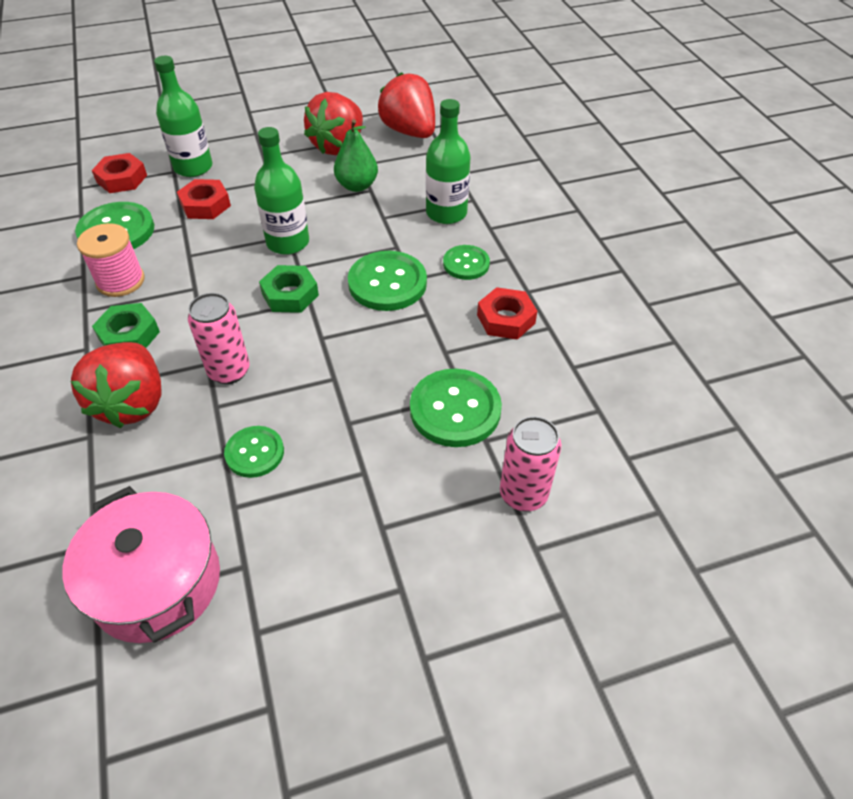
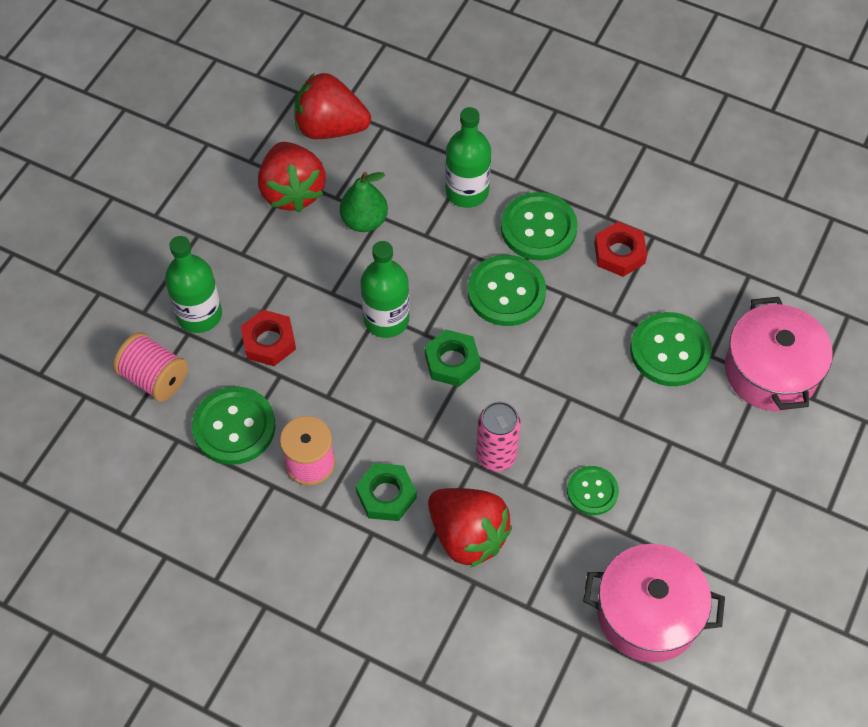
camera: 45 degrees left, 10 degrees up
(122, 179) = (155, 378): red nut -> pink spool
(466, 264) = (538, 228): green button -> green button, size x1.65
(523, 494) = (770, 371): pink can -> pink pot

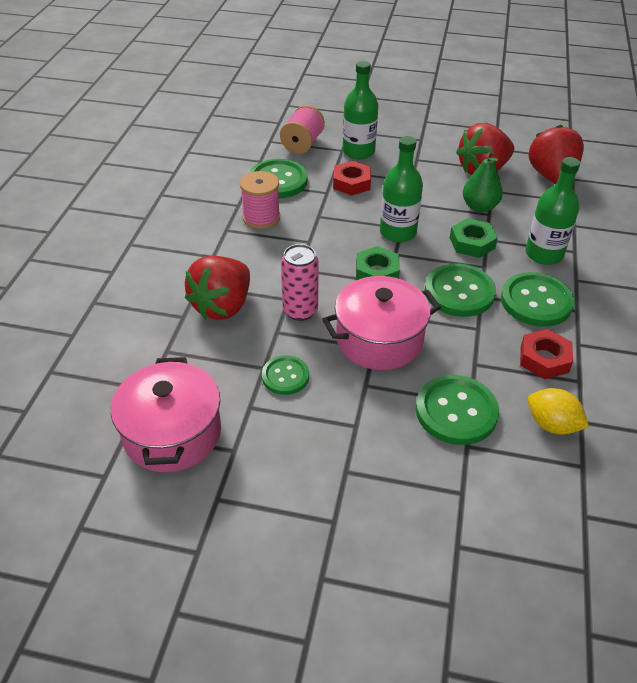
camera: 75 degrees right, 15 degrees down
(386, 495) = (246, 258): green nut -> green nut (472, 243)
(700, 279) = (552, 425): none -> yellow lemon
(770, 371) = (473, 501): pink pot -> pink pot (379, 339)

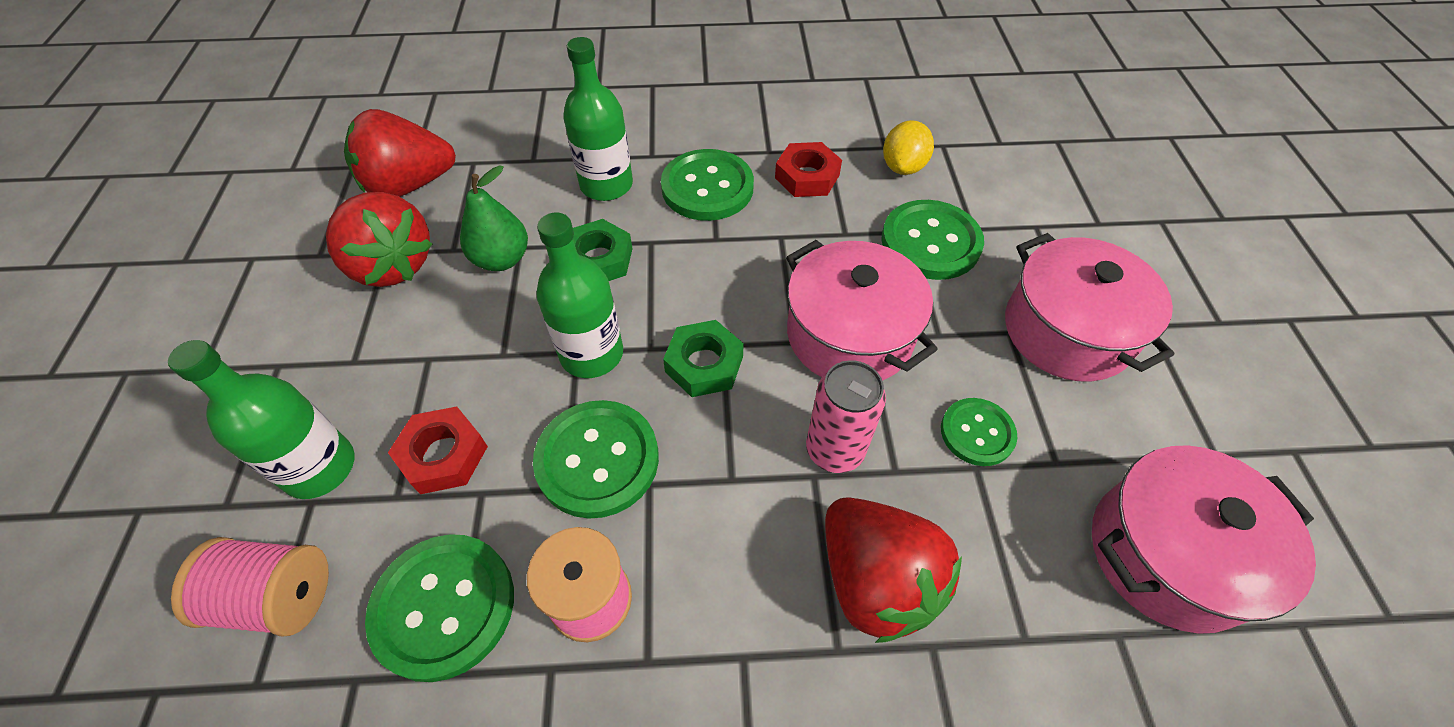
camera: 105 degrees left, 10 degrees up
(223, 306) = (875, 580): red strawberry -> red strawberry turned 45 degrees clockwise
(346, 461) = (1067, 331): none -> pink pot
(459, 292) = (716, 262): green button -> green button (597, 460)

